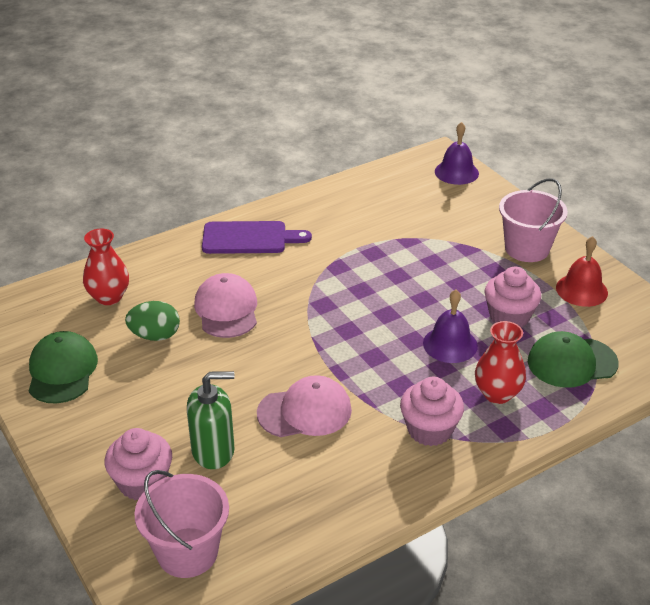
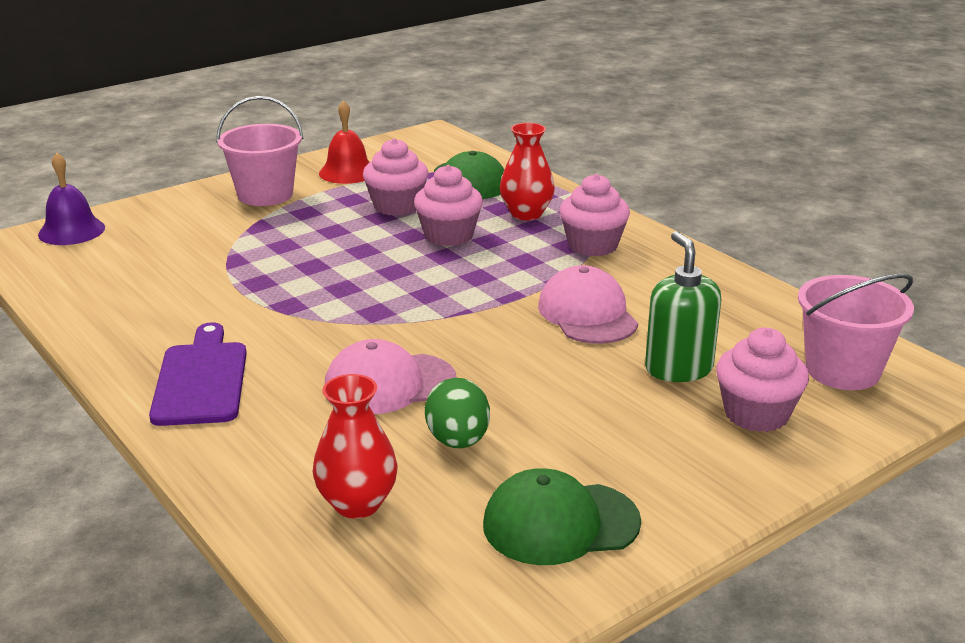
camera: 95 degrees left, 10 degrees down
(450, 344) = (449, 235): purple bell -> pink cupcake

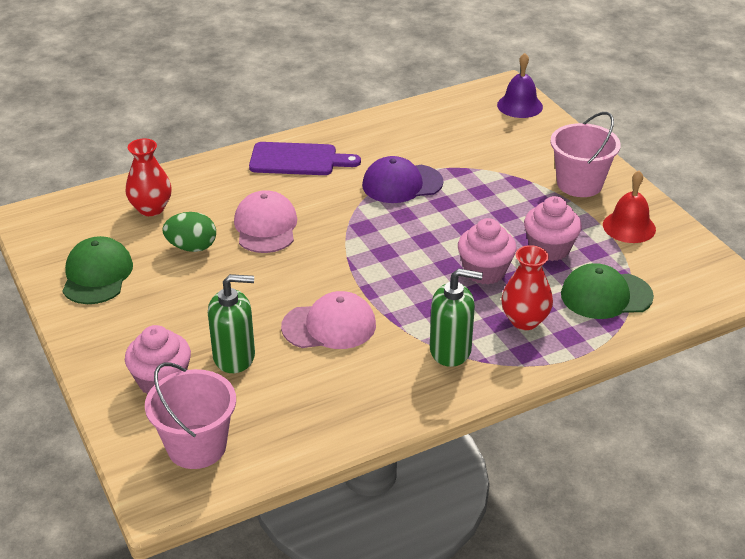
camera: 100 degrees right, 10 degrees up
(268, 294) = (402, 184): none -> purple cap
(592, 245) = (450, 350): pink cupcake -> green soap dispenser

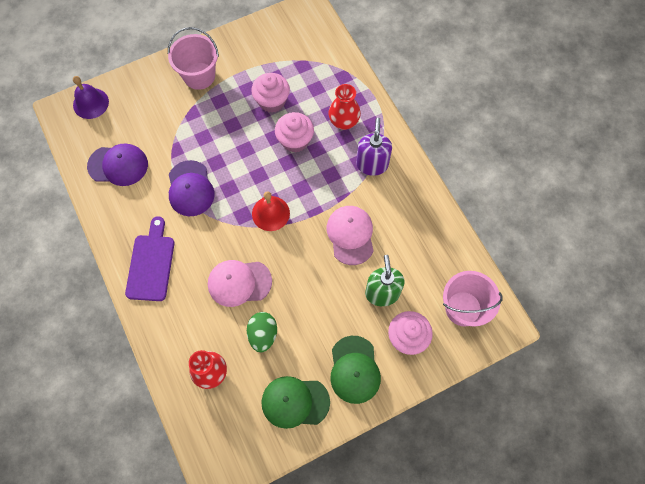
camera: 90 degrees left, 30 degrees up
(432, 130) = (118, 165): none -> purple cap
(450, 350) = (372, 164): green soap dispenser -> purple soap dispenser
(606, 295) = (319, 76): green cap -> green cap (354, 369)
(629, 227) = (250, 54): red bell -> red bell (270, 213)

